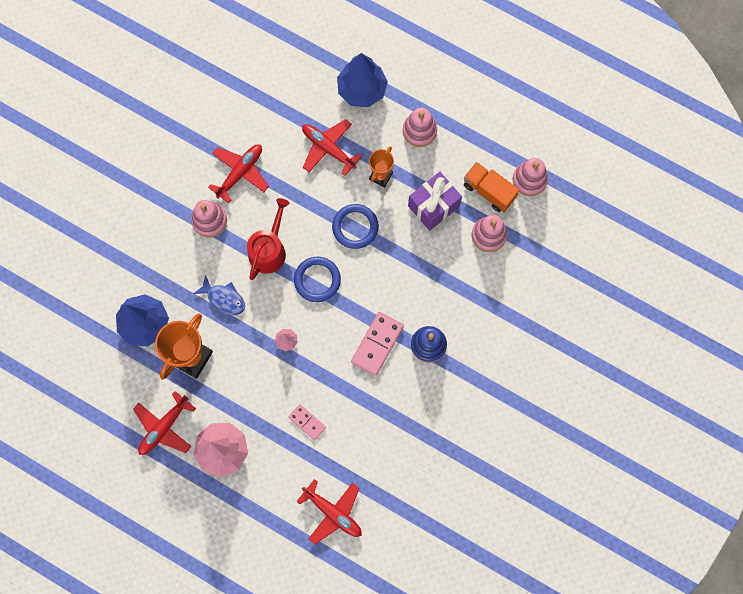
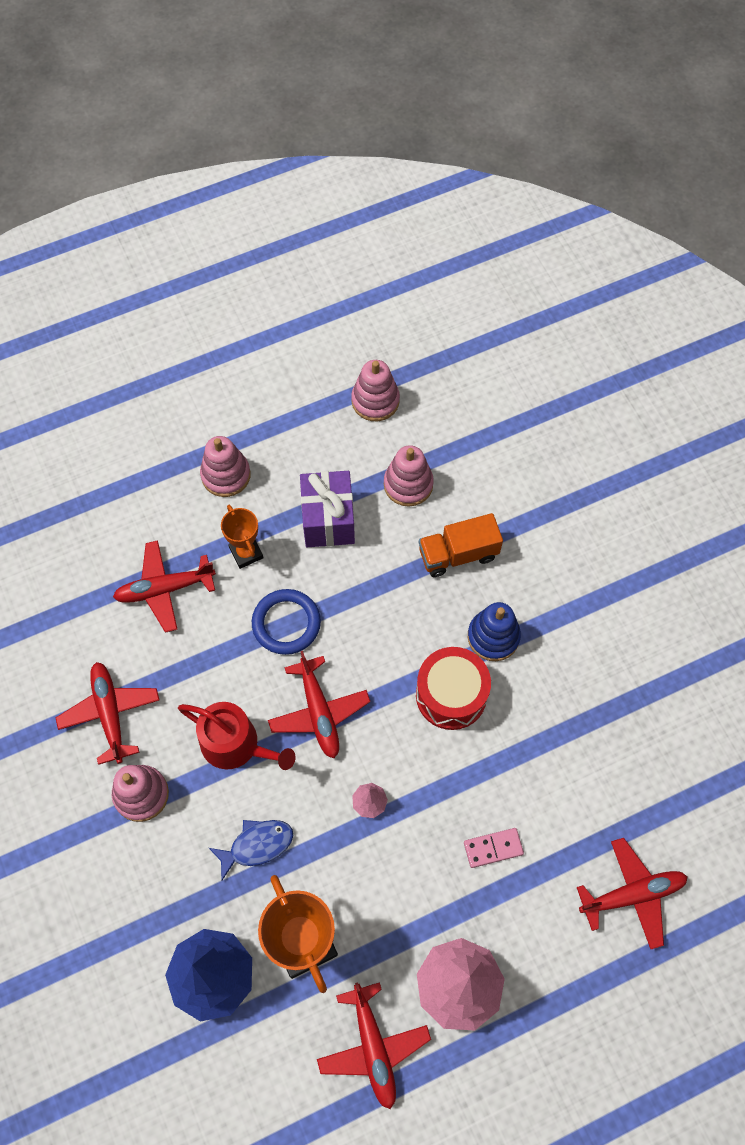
camera: 55 degrees left, 10 degrees down
(269, 250) = (236, 745): red watering can -> red watering can turned 150 degrees clockwise
(317, 280) = (319, 712): blue ring -> red plane
(362, 90) = (124, 504): blue tree -> none
(377, 344) = (451, 695): pink domino -> red drum
(489, 191) = (356, 450): orange truck -> orange truck (458, 554)

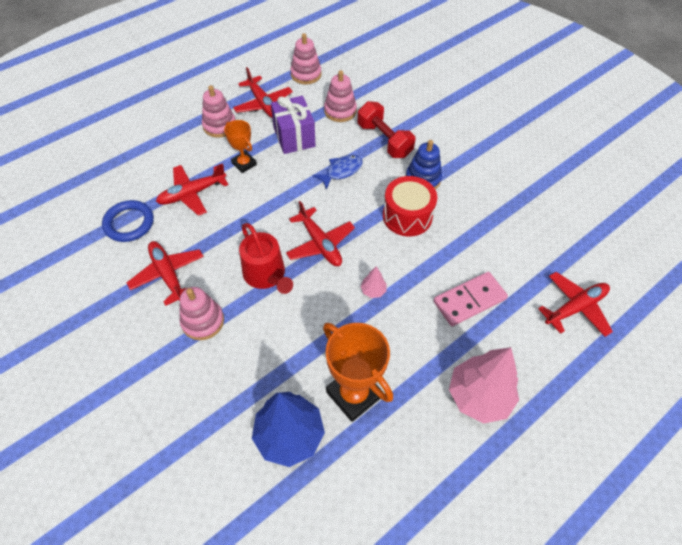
camera: 15 degrees left, 10 degrees down
(236, 745) = (266, 275): red watering can -> red watering can turned 45 degrees clockwise
(257, 845) = (299, 336): blue fish -> blue fish (341, 171)
(286, 623) = (282, 197): blue ring -> blue ring (129, 223)
(373, 1047) = (430, 457): red plane -> red plane (263, 104)
(458, 554) = (384, 140): orange truck -> red dumbbell
(493, 848) = (469, 300): pink domino -> pink domino, size x1.67

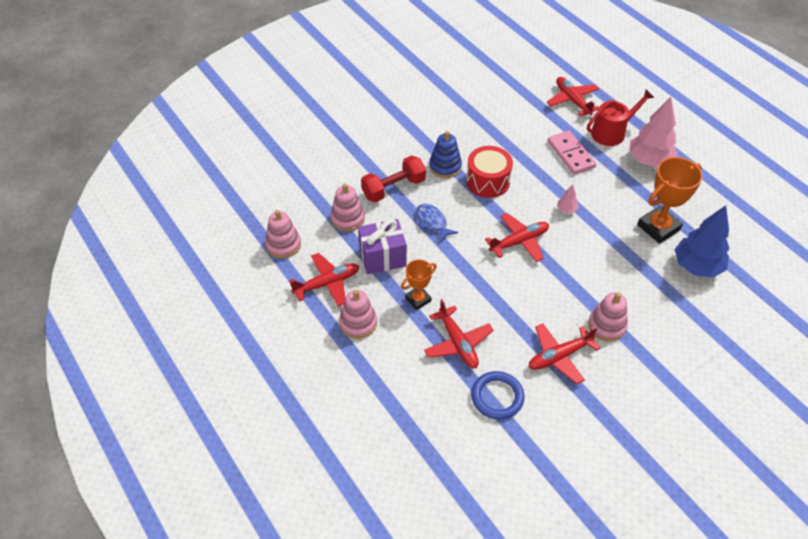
camera: 85 degrees left, 5 degrees down
(266, 275) = (555, 280): red watering can -> red watering can (612, 132)

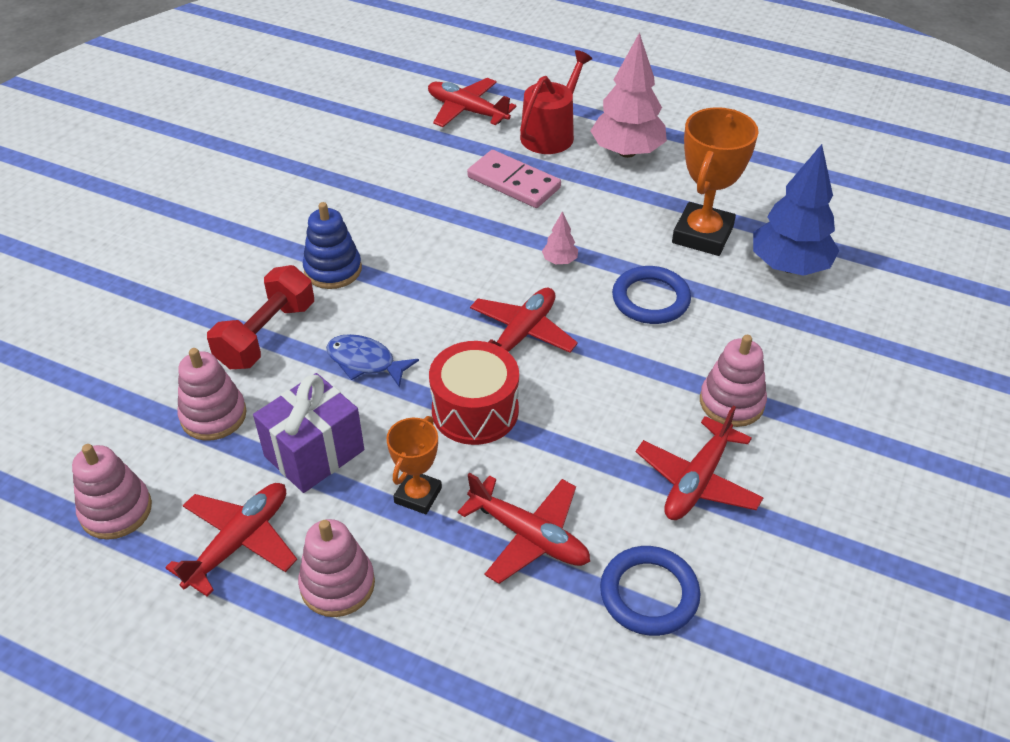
camera: 30 degrees left, 5 degrees down
(488, 181) = (415, 266): red drum -> red drum (475, 410)
(602, 252) = (650, 299): none -> blue ring

